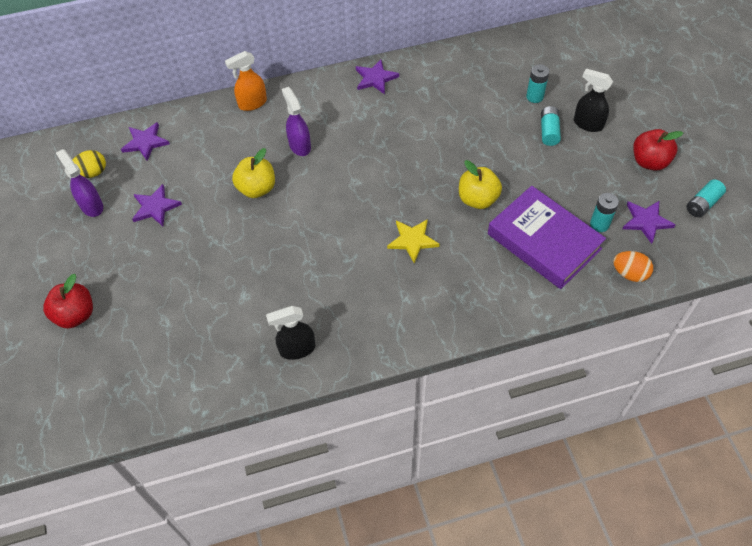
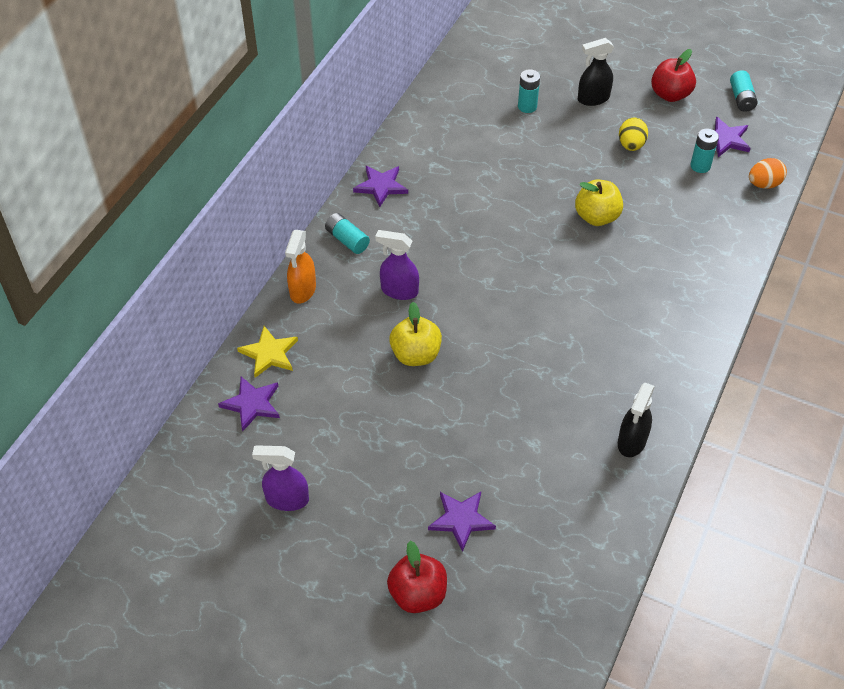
camera: 50 degrees left, 5 degrees down
(92, 173) = (241, 473): yellow egg -> yellow egg (631, 145)
(155, 207) = (349, 447): purple star -> purple star (461, 520)
(412, 240) = (595, 287): yellow star -> yellow star (269, 354)
(544, 241) = (683, 209): purple book -> none
(549, 131) = (574, 125): turquoise battery -> turquoise battery (347, 240)

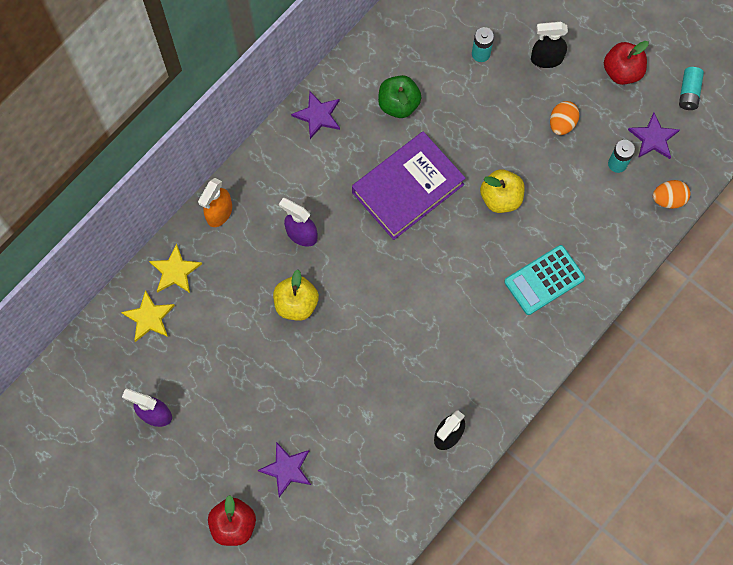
camera: 15 degrees right, 20 degrees up
(252, 404) = (149, 317): purple star -> yellow star
(347, 240) = (271, 168): turquoise battery -> none
(461, 161) = (398, 104): none -> green apple
(498, 228) = (408, 188): none -> purple book
(631, 145) = (562, 124): yellow egg -> orange egg
(672, 277) = (544, 280): none -> turquoise calculator

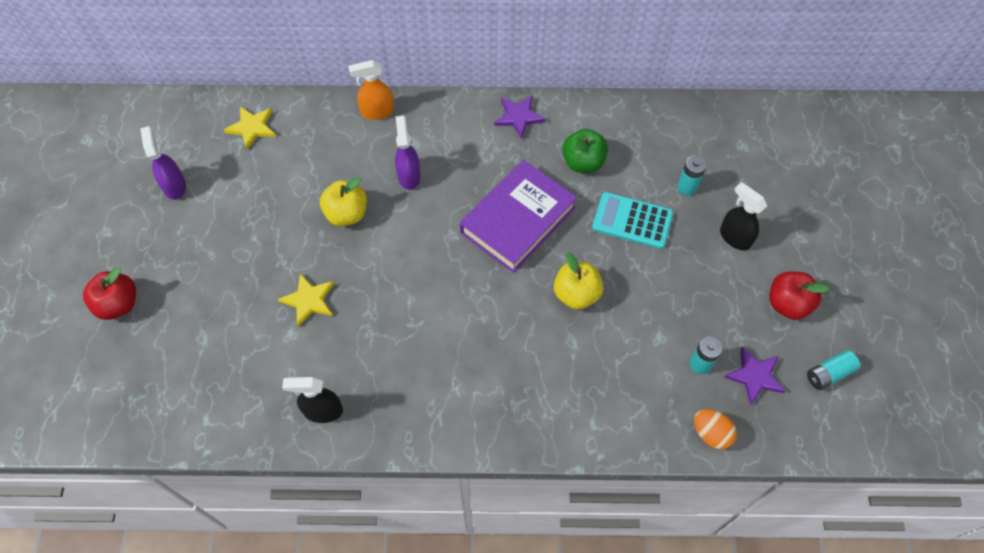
camera: 50 degrees right, 10 degrees down
(175, 271) = (304, 118): yellow star -> yellow star (309, 300)
(286, 469) = (196, 308): purple star -> none
(408, 188) = (518, 220): purple book -> purple book turned 60 degrees counterclockwise
(544, 280) = (534, 384): turquoise calculator -> turquoise calculator (632, 221)
(562, 124) = (690, 292): orange egg -> none

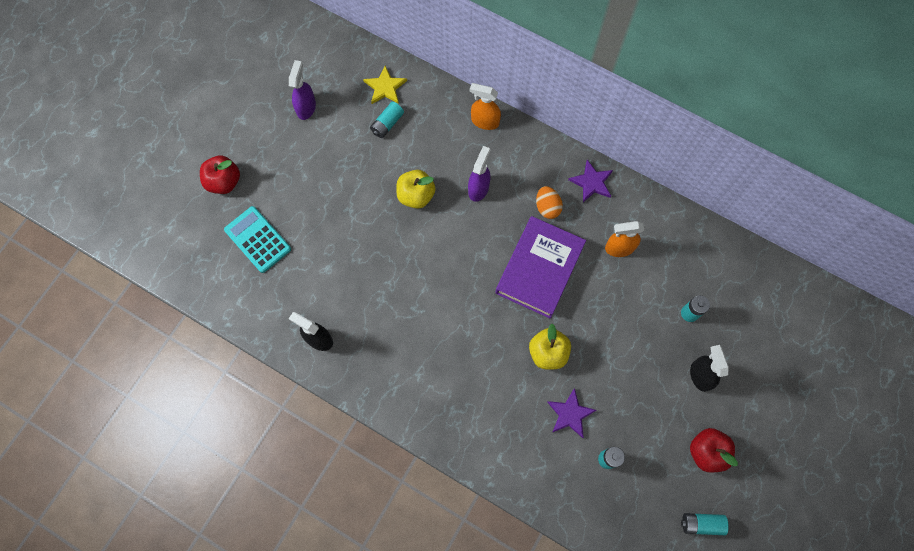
camera: 30 degrees right, 10 degrees up
(275, 161) = (387, 124): none -> turquoise battery
(309, 300) = (353, 250): yellow star -> none
(518, 220) = (539, 269): purple book -> purple book turned 45 degrees counterclockwise
(583, 162) = (619, 248): green apple -> orange spray bottle
(632, 221) = (627, 318): turquoise calculator -> turquoise calculator (257, 240)
(711, 433) = (581, 515): orange egg -> orange egg (547, 207)
(754, 376) = (643, 492): purple star -> purple star (570, 414)

